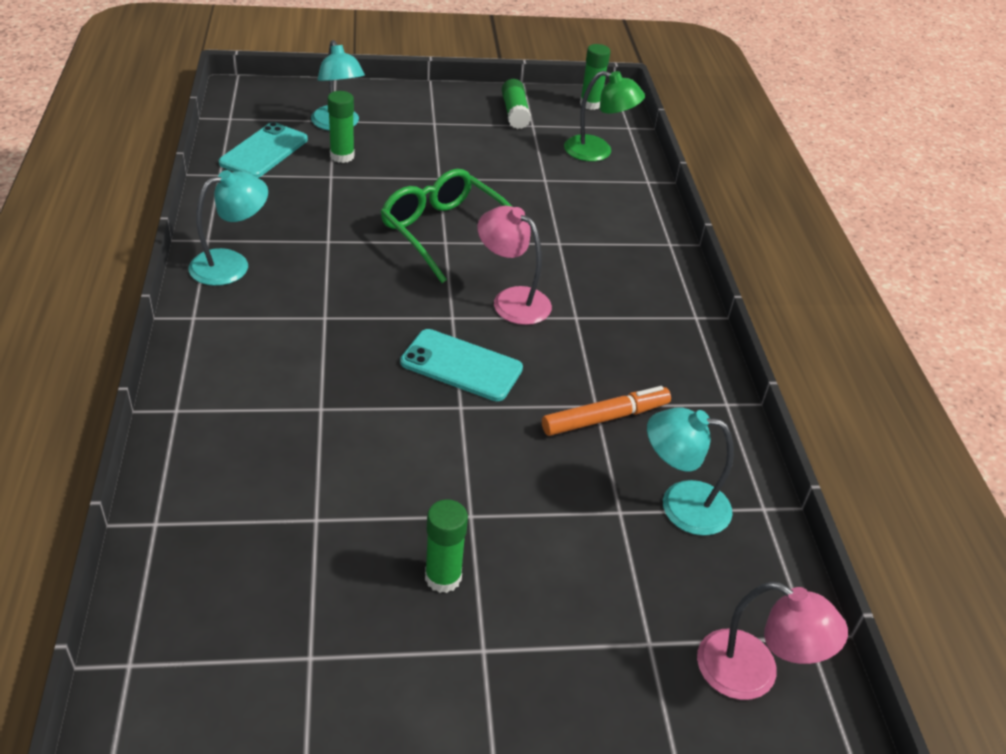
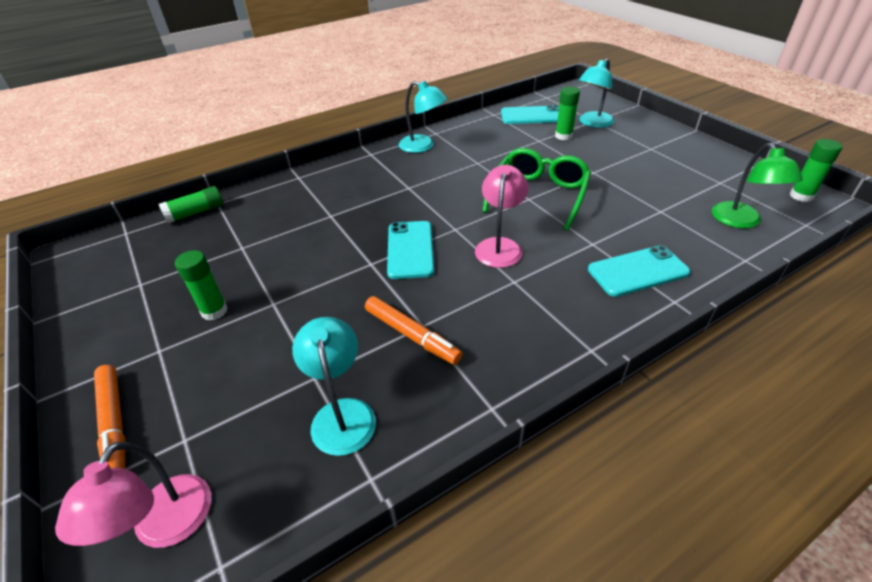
camera: 70 degrees right, 0 degrees up
(515, 113) = (721, 170): green glue stick -> green glue stick (196, 213)
(589, 710) = (114, 423): none -> orange marker
(618, 240) = (637, 271): none -> turquoise phone

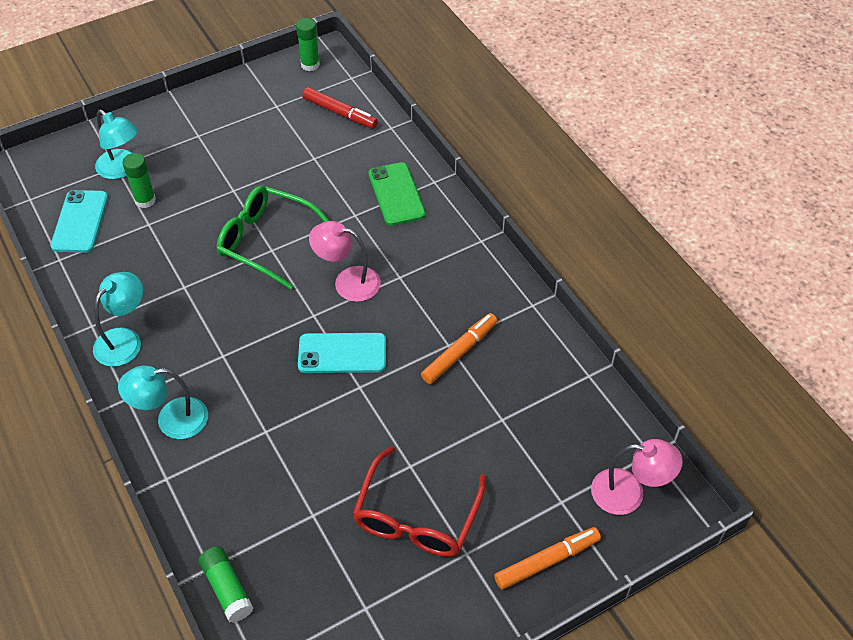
camera: 90 degrees left, 10 degrees up
(214, 311) = (416, 517): green glue stick -> red glasses
(342, 413) = (537, 396): turquoise lamp -> turquoise lamp (171, 420)
(637, 271) = (396, 194): turquoise phone -> green phone
(741, 221) = (340, 113): green lamp -> red marker

